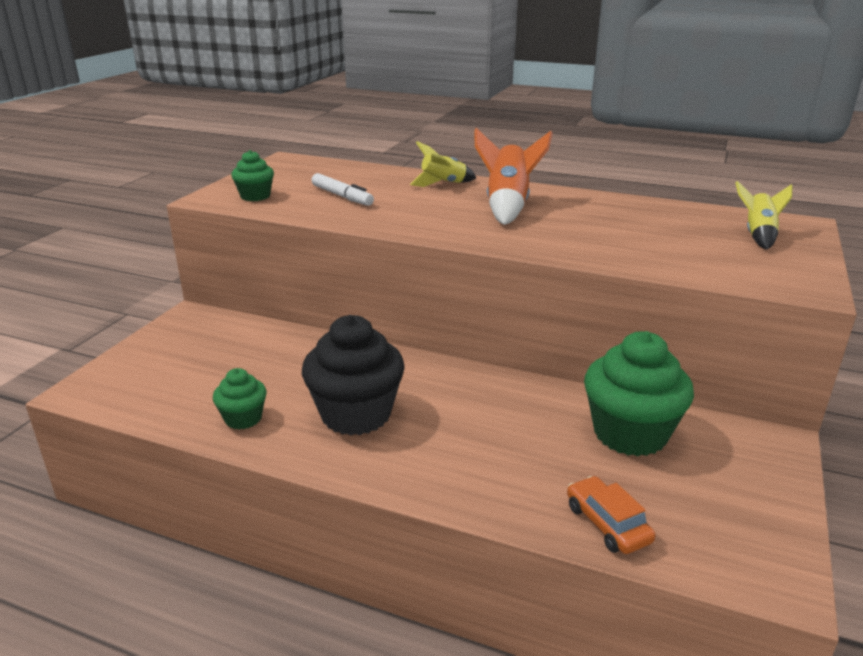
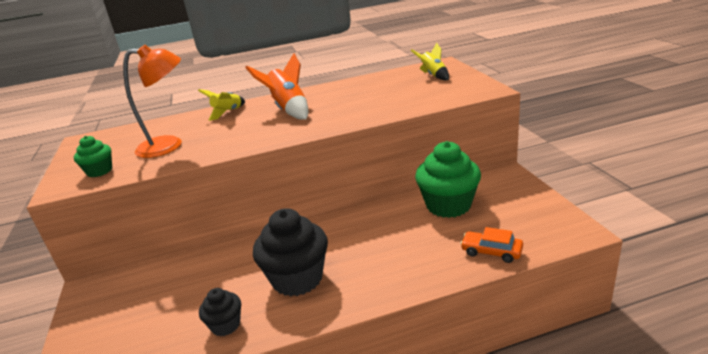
camera: 35 degrees left, 0 degrees up
(243, 418) = (225, 325): green cupcake -> black cupcake
(342, 196) = (169, 145): white marker -> orange lamp

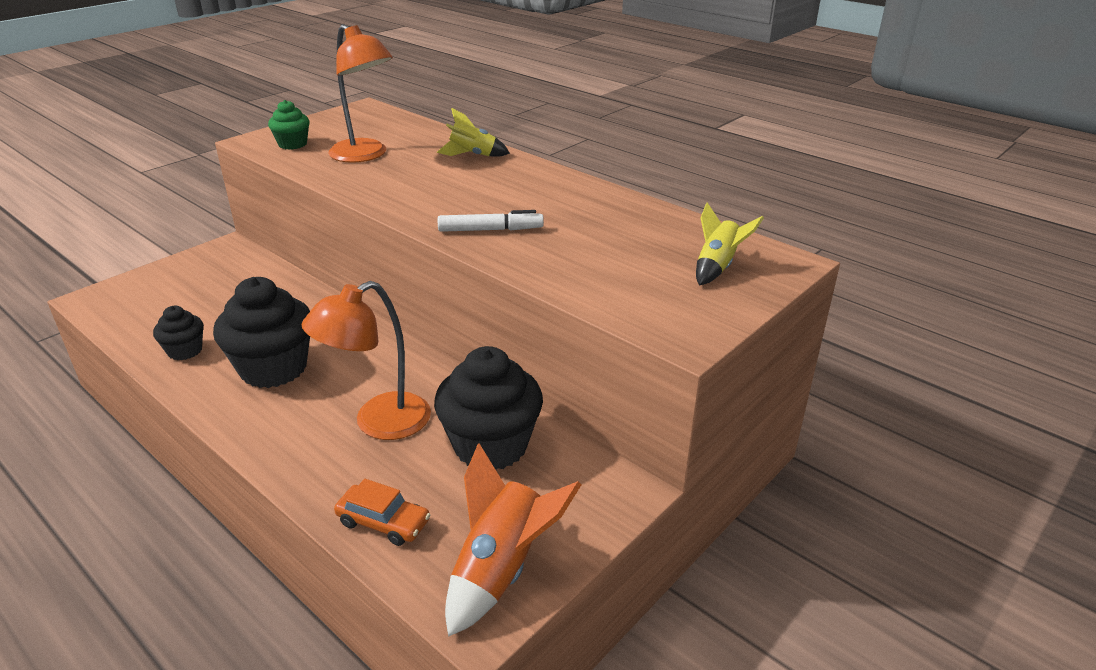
camera: 55 degrees right, 5 degrees up
(288, 109) = (503, 190): orange rocket -> orange rocket (502, 569)
(334, 118) = (490, 230): none -> white marker
(398, 240) = (379, 423): none -> orange lamp
(448, 205) = (490, 446): green cupcake -> black cupcake
(491, 251) = (383, 522): orange car -> orange car turned 120 degrees clockwise

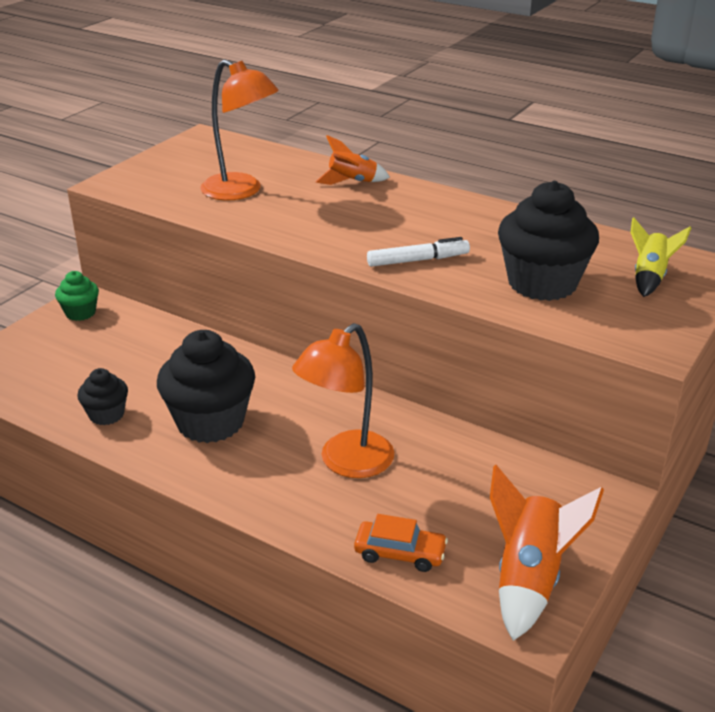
camera: 10 degrees left, 0 degrees up
(292, 144) = (155, 184): green cupcake -> green cupcake (80, 313)
(472, 155) = (352, 182): yellow rocket -> orange rocket
(490, 446) = (464, 471): black cupcake -> black cupcake (542, 283)

